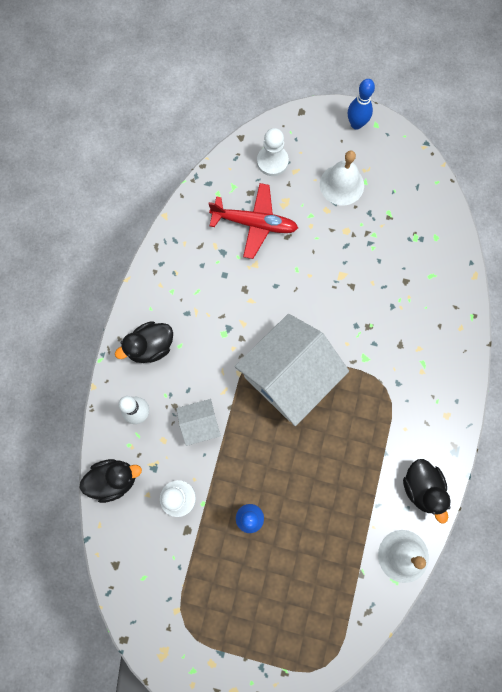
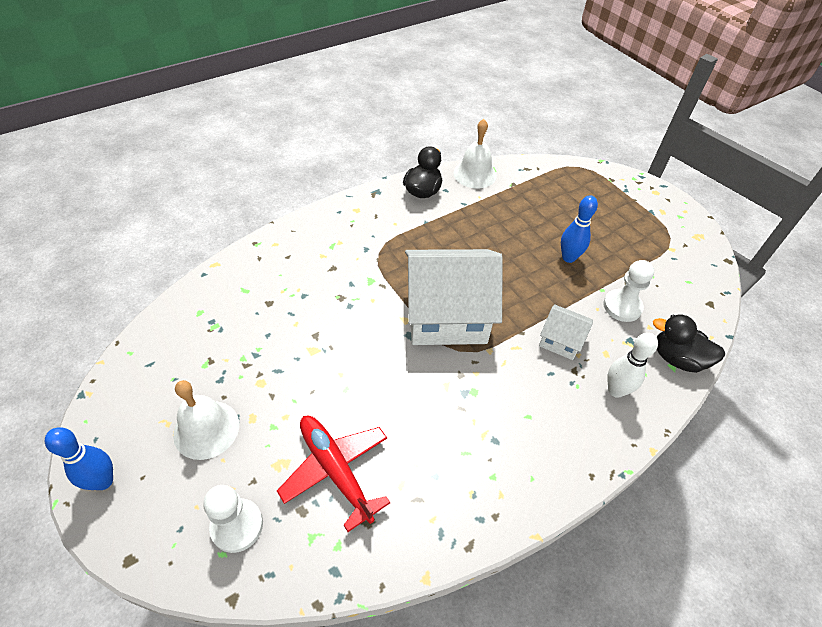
camera: 140 degrees left, 25 degrees down
(150, 347) = (561, 439): black duck -> none

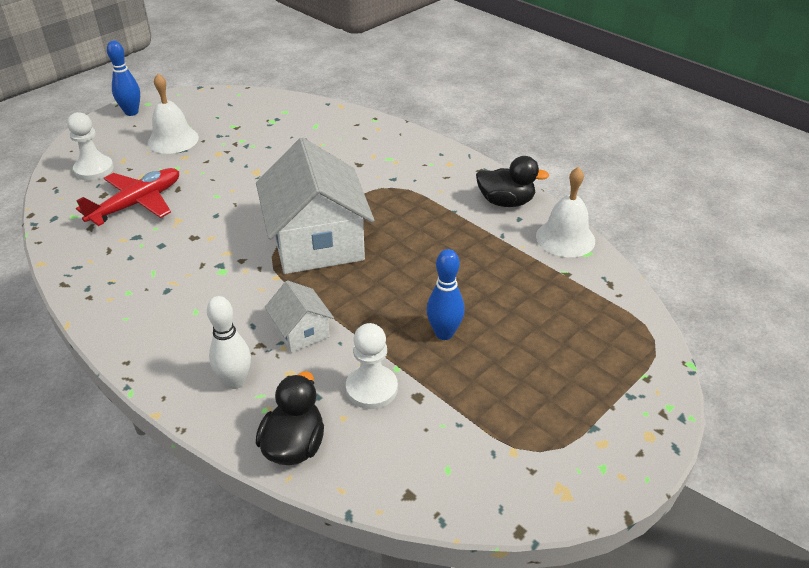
camera: 80 degrees right, 10 degrees down
(561, 340) = (301, 331): white house -> white house turned 45 degrees counterclockwise

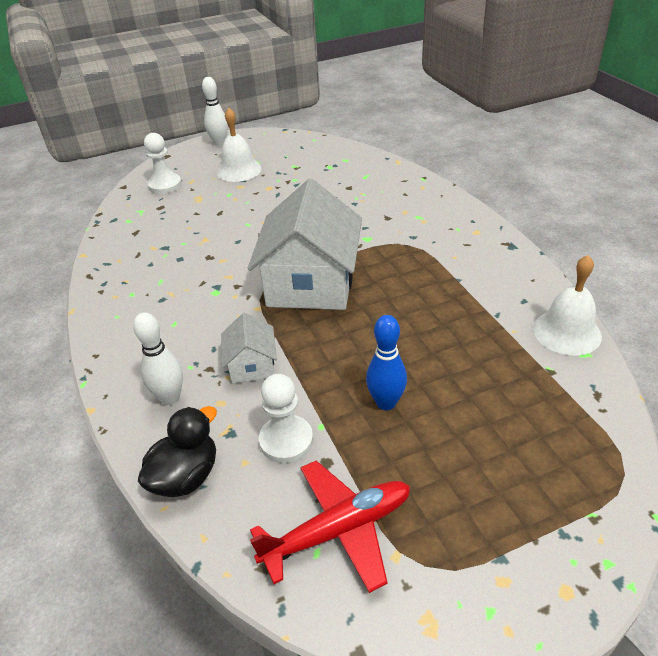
camera: 25 degrees right, 0 degrees up
(131, 112) = (219, 143): blue bowling pin -> white bowling pin
(136, 204) = (180, 219): red plane -> red plane (337, 531)
(506, 202) = (517, 281): black duck -> none

